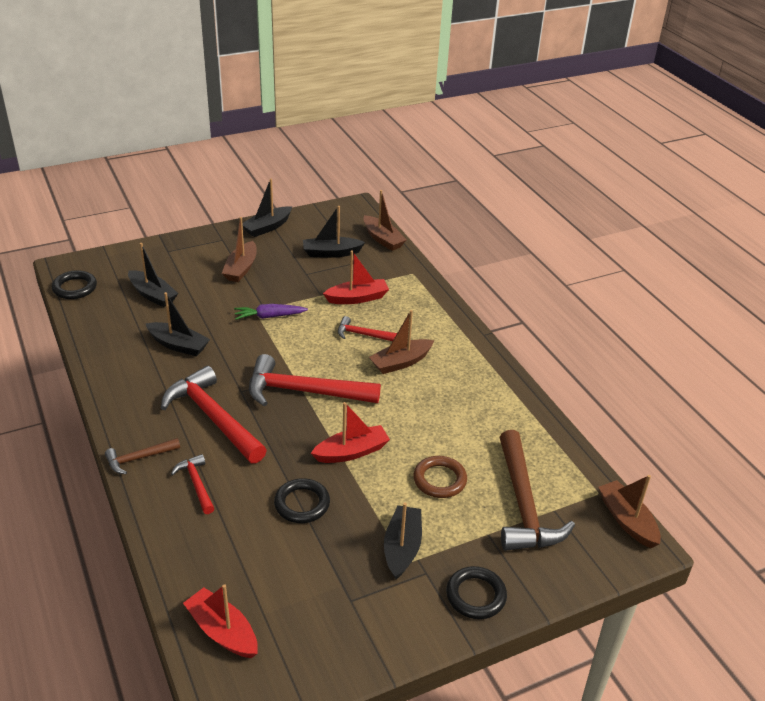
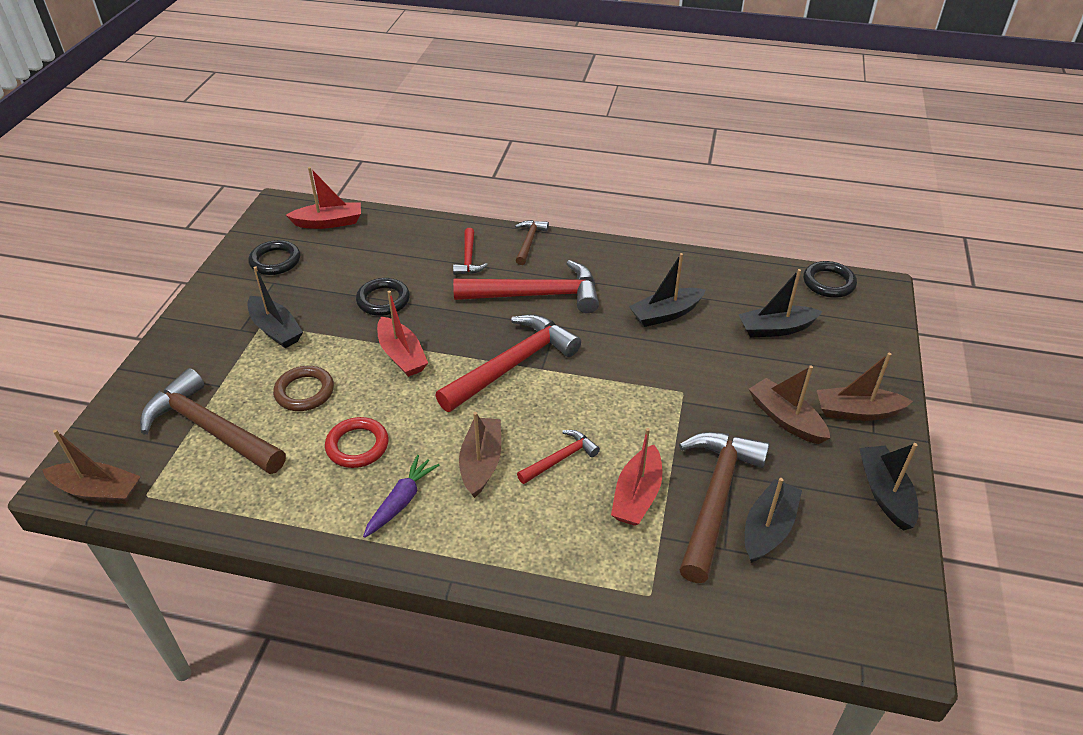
camera: 130 degrees right, 5 degrees up
(196, 484) = (468, 258): red hammer -> red hammer turned 75 degrees clockwise
(269, 316) = (662, 398): purple carrot -> purple carrot (401, 501)
(329, 273) = (715, 498): none -> brown hammer
(351, 452) = (402, 355): red boat -> red boat turned 45 degrees counterclockwise
(383, 239) = (770, 617): brown boat -> brown boat (857, 412)
(450, 421) = (357, 446): none -> red ring
(476, 595) = (188, 343): black ring -> black ring (275, 261)

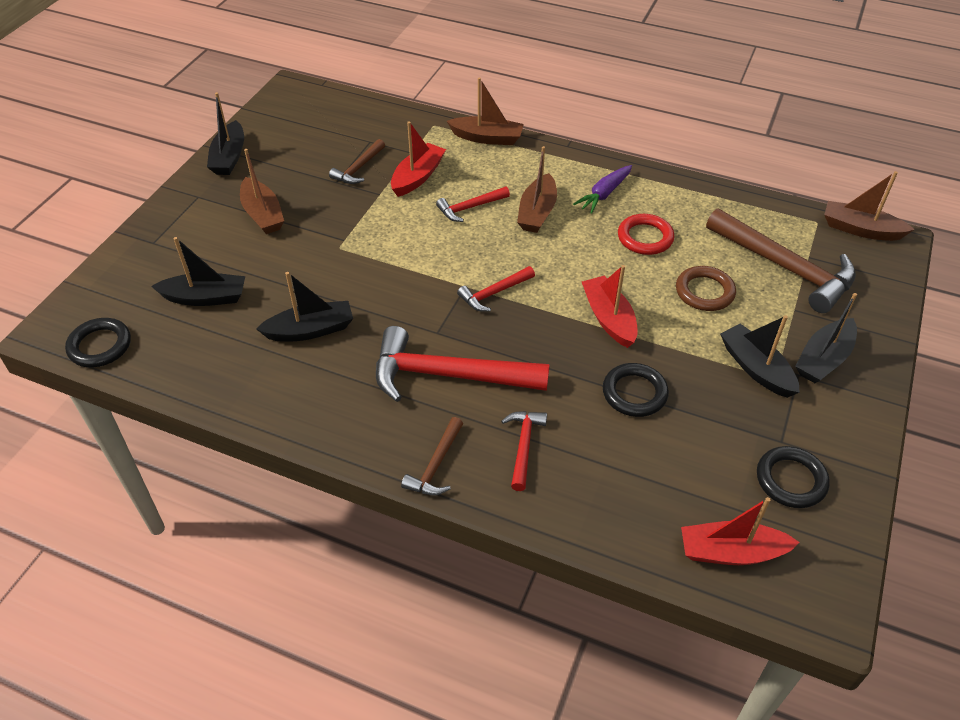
camera: 170 degrees left, 5 degrees up
(512, 365) = (494, 293): red hammer -> red hammer, size x0.50
(715, 498) = (358, 168): brown hammer -> brown hammer, size x0.50
(768, 528) = (332, 148): black boat -> black boat (823, 359)
(857, 412) = (197, 212): brown boat -> brown boat (487, 138)

